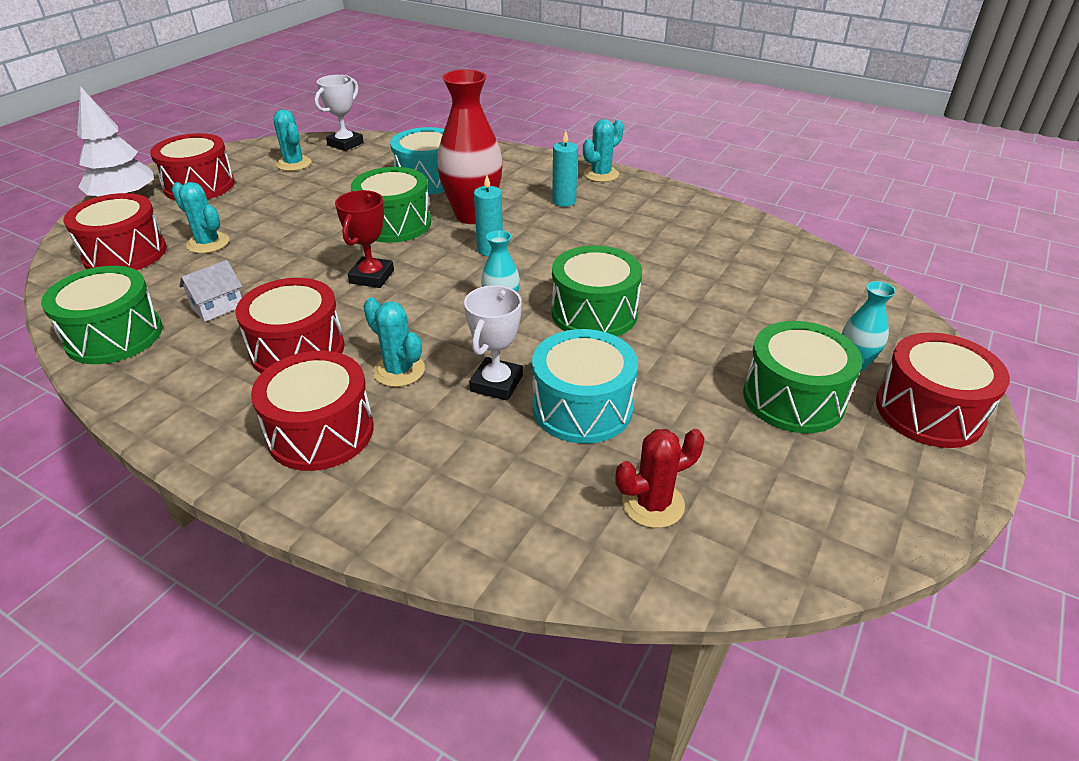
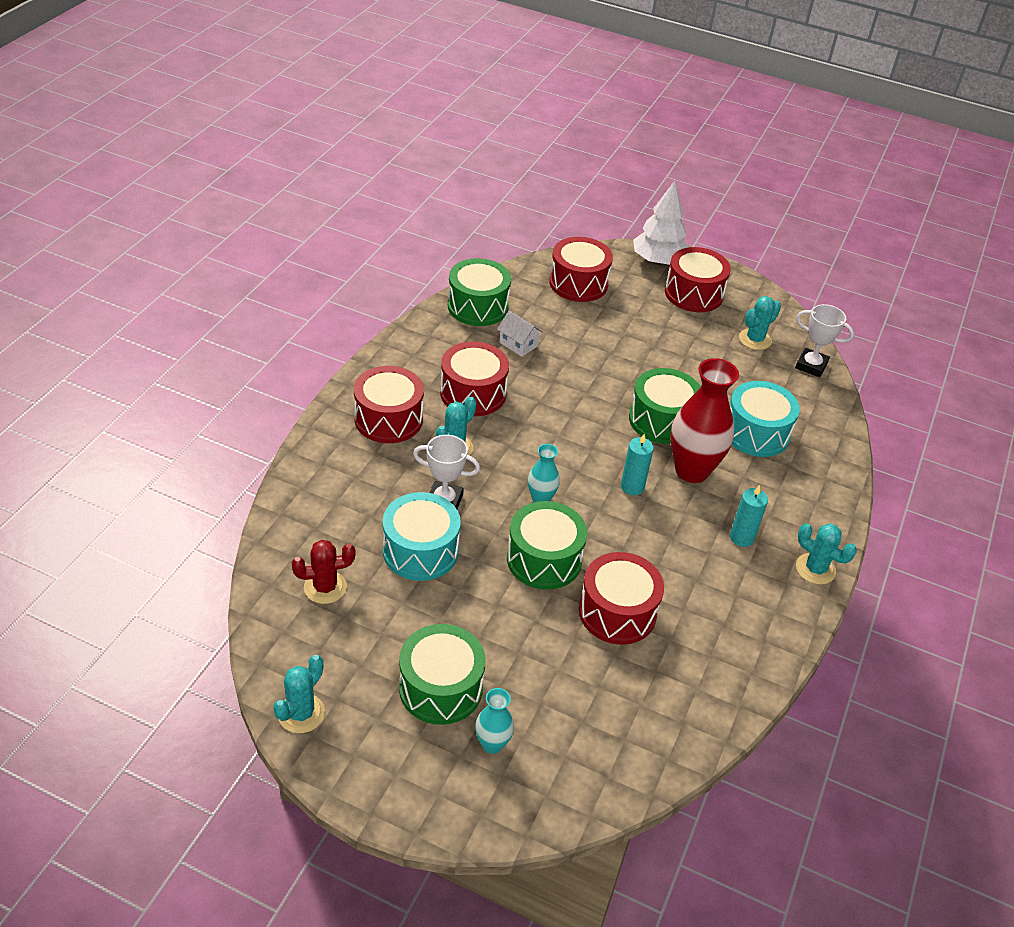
camera: 80 degrees right, 5 degrees up
(208, 243) = (603, 320): turquoise cactus -> turquoise cactus (301, 713)
(372, 277) = (573, 417): red trophy -> none
(653, 504) = (325, 587): red cactus -> red cactus turned 75 degrees counterclockwise
(929, 411) = (430, 787): red drum -> red drum (617, 612)

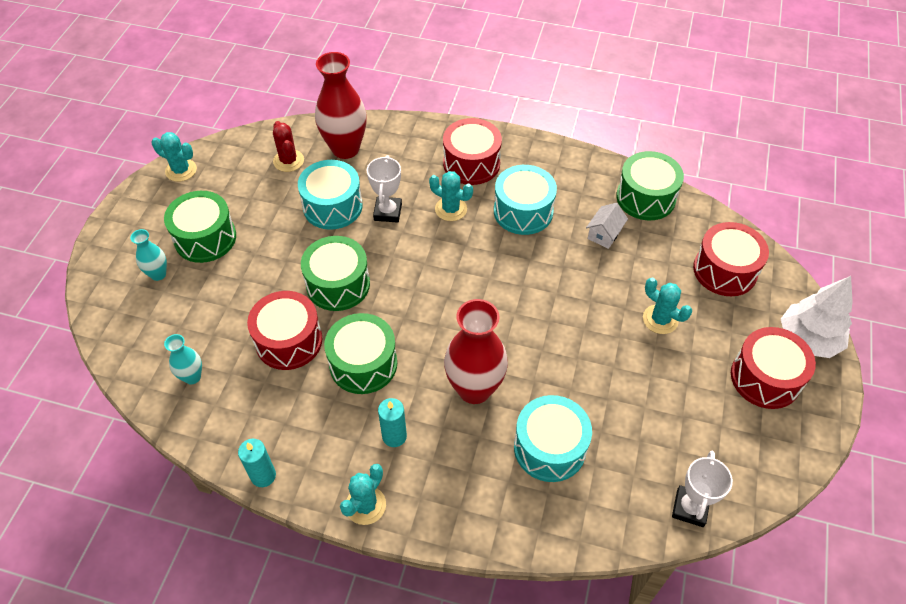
camera: 85 degrees right, 10 degrees up
(323, 527) = (345, 149): none -> red vase
(473, 393) = (523, 211): red drum -> turquoise drum
(541, 499) = (406, 274): turquoise vase -> turquoise vase (192, 377)
(632, 486) = (439, 340): turquoise candle -> turquoise candle (263, 475)
(661, 420) = (539, 359): green drum -> green drum (363, 364)
(755, 339) = (711, 445): turquoise cactus -> turquoise cactus (660, 319)

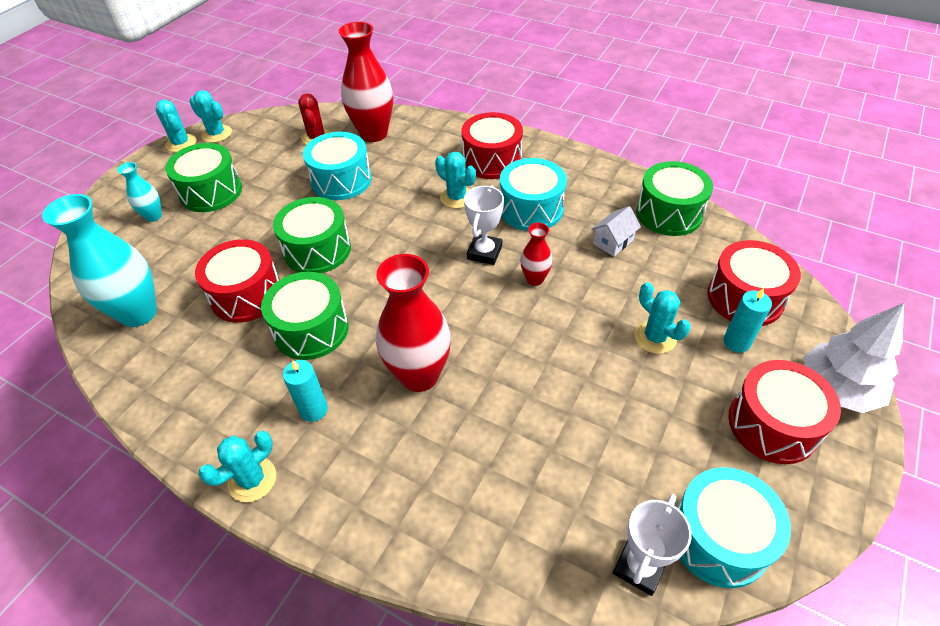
camera: 15 degrees right, 5 degrees down
(147, 187) = (181, 143): none -> turquoise cactus
(192, 377) = (138, 313): turquoise vase -> turquoise vase, size x1.98
(263, 475) = (160, 425): turquoise candle -> turquoise candle (736, 342)
(387, 212) = (392, 192): white trophy -> white trophy (484, 252)
(546, 282) = (535, 279): none -> red vase
(549, 447) = (483, 456): turquoise drum -> turquoise drum (718, 537)

